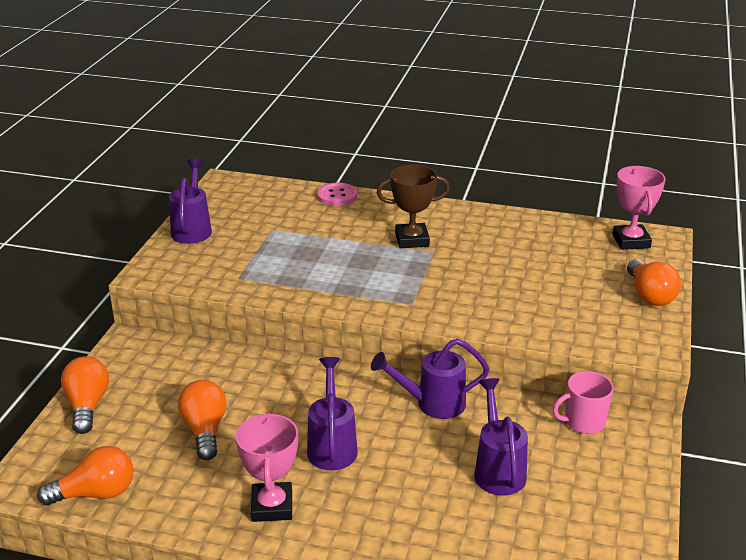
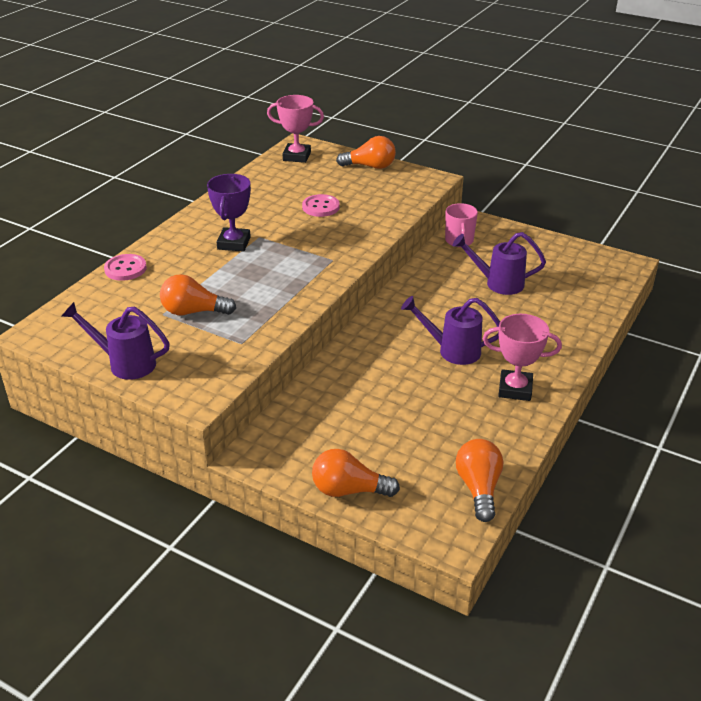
camera: 75 degrees left, 5 degrees up
(205, 430) = (412, 416): orange light bulb -> orange light bulb (193, 312)
(412, 240) = (234, 243): brown trophy -> purple trophy
(432, 404) = (418, 297): purple watering can -> none
(521, 277) = (320, 207): none -> pink button

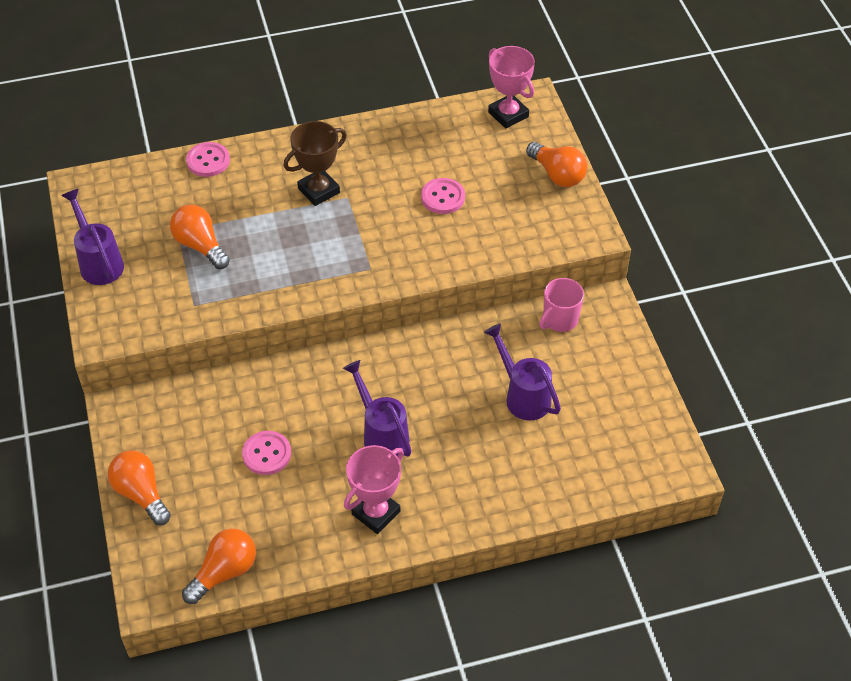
camera: 45 degrees right, 15 degrees up
(234, 243) = (319, 190): purple trophy -> brown trophy
(399, 408) = (266, 454): none -> pink button
(515, 389) = (376, 513): pink trophy -> pink trophy turned 75 degrees clockwise

